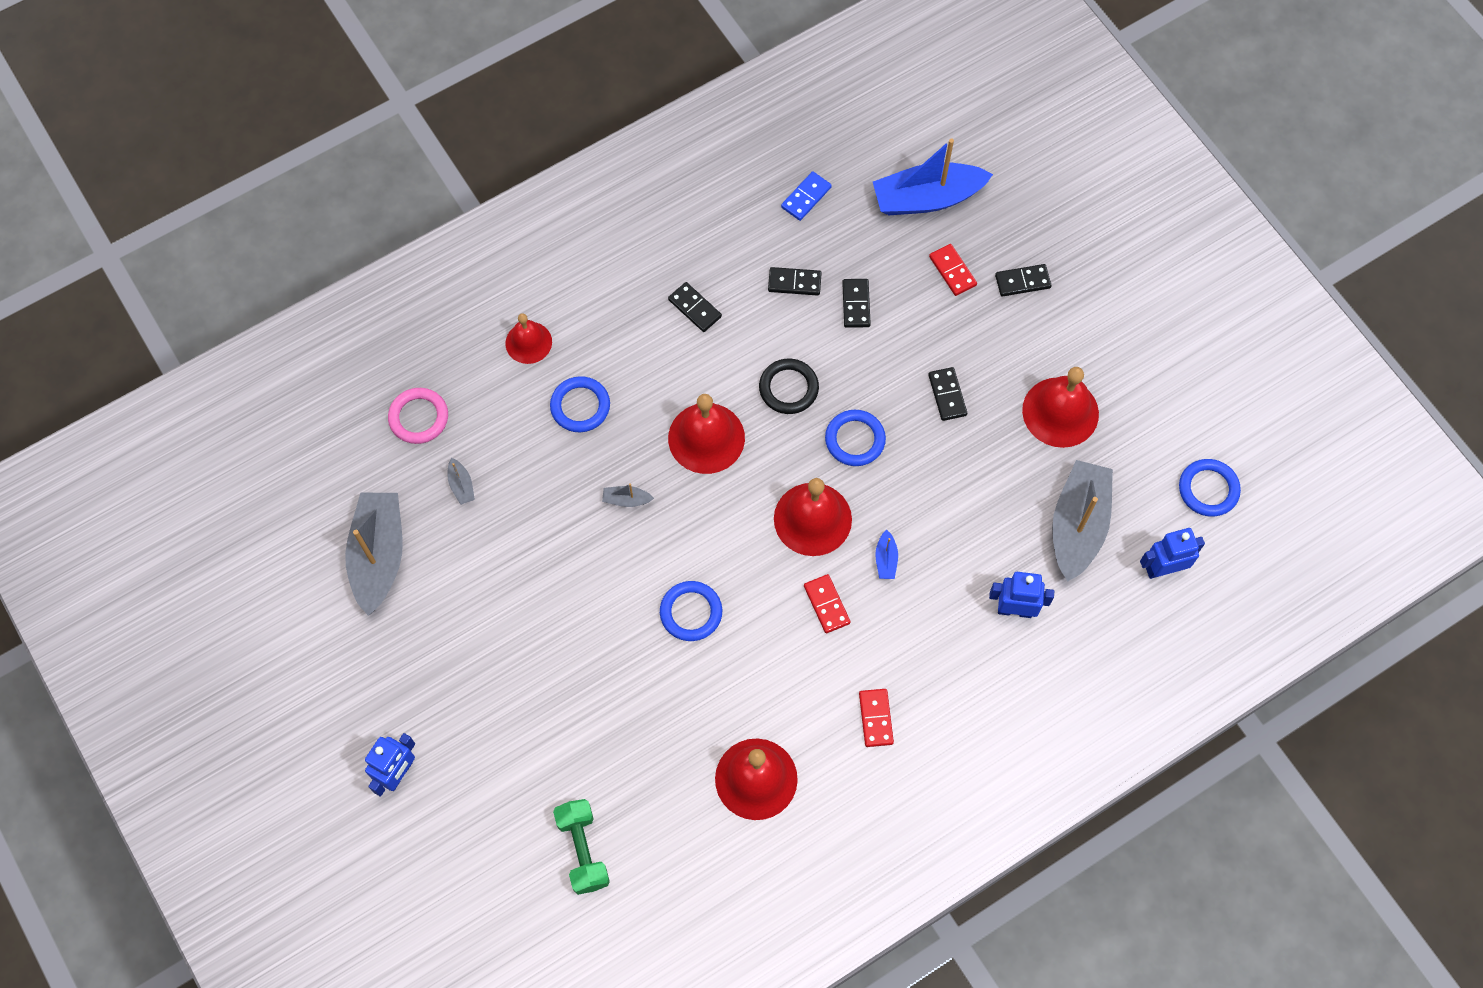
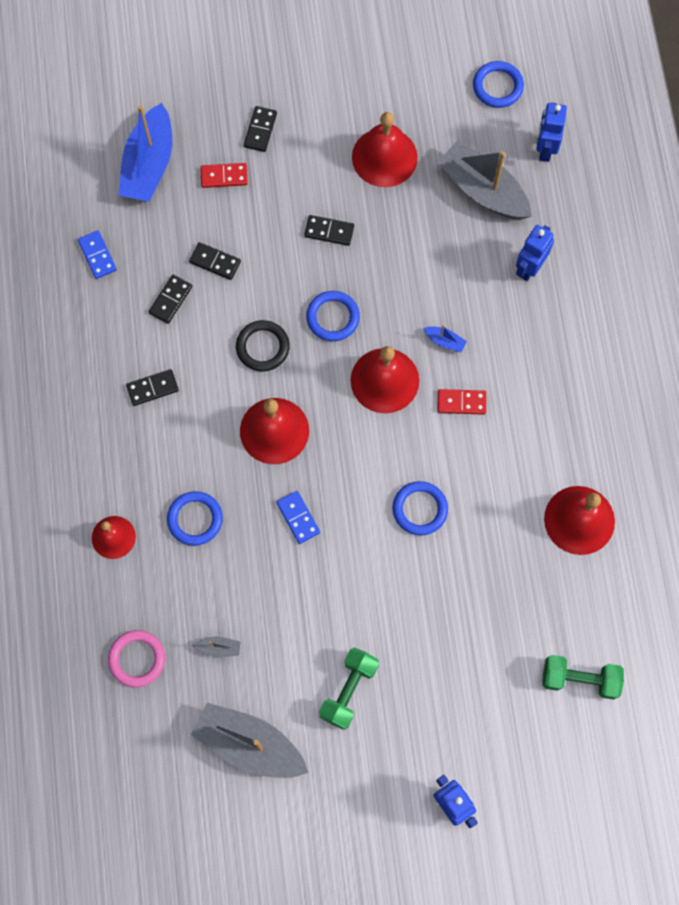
camera: 65 degrees left, 5 degrees up
(472, 625) = (349, 690): none -> green dumbbell
(626, 500) = (298, 518): grey boat -> blue domino
(875, 718) = (570, 409): red domino -> none

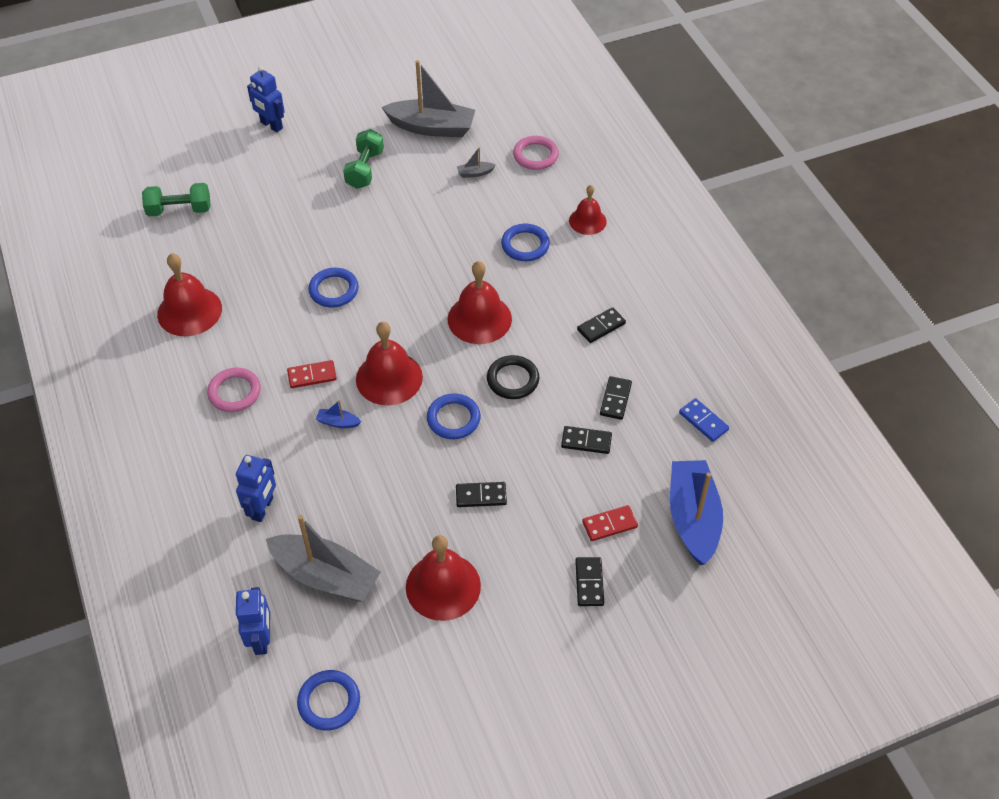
camera: 165 degrees right, 20 degrees down
(298, 518) = (438, 263): blue domino -> none
(541, 402) = (234, 392): none -> pink ring

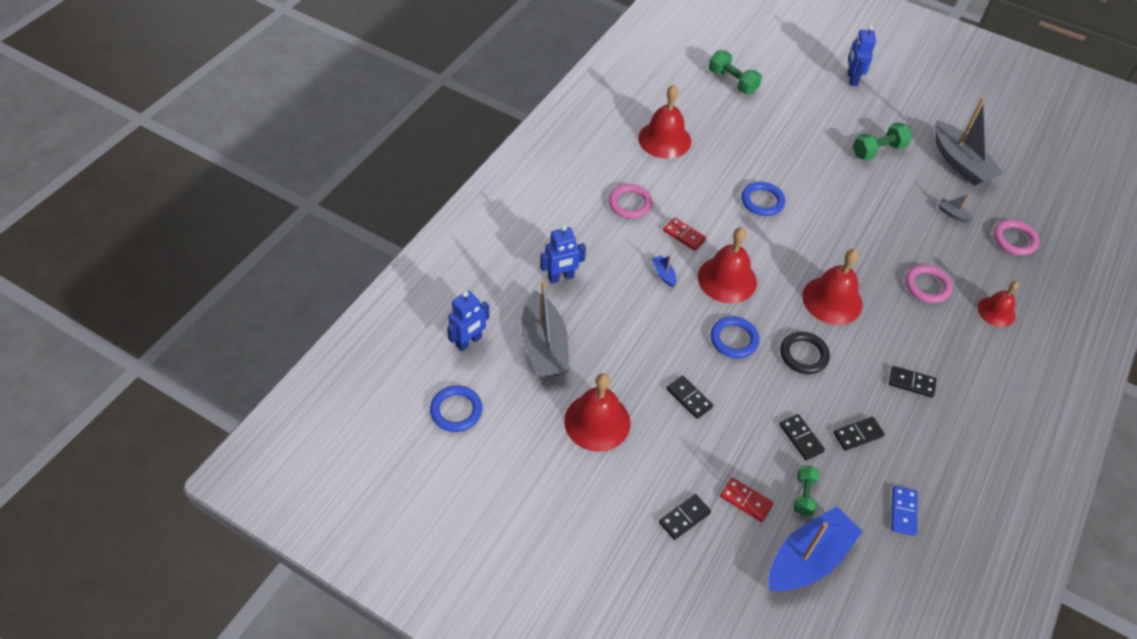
camera: 50 degrees right, 0 degrees up
(525, 245) = (927, 286): blue ring -> pink ring
(637, 478) = (804, 495): none -> green dumbbell

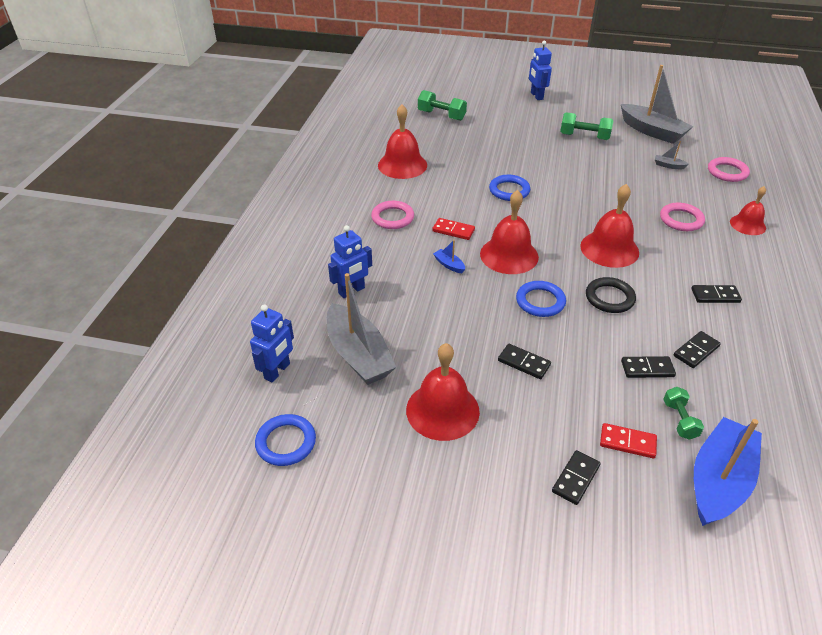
camera: 15 degrees left, 10 degrees down
(801, 438) = (647, 369): black domino -> black domino turned 45 degrees counterclockwise
(878, 151) = (584, 137): green dumbbell -> green dumbbell turned 60 degrees clockwise
(903, 511) = (778, 407): blue domino -> none

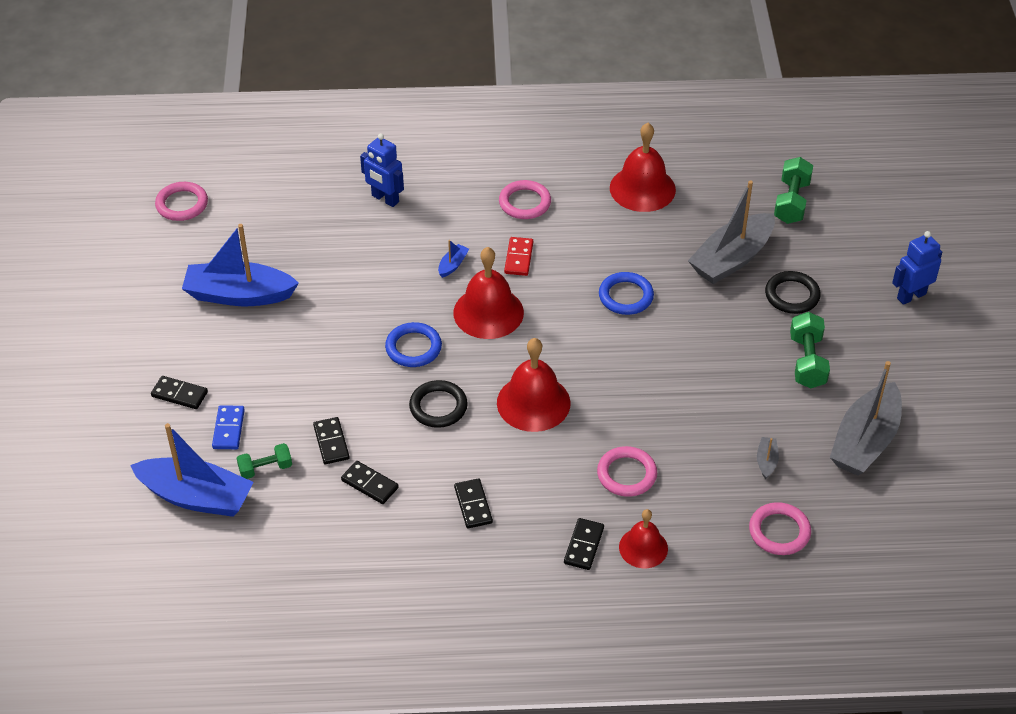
camera: 75 degrees right, 5 degrees up
(277, 371) = (260, 177): blue robot -> none
(286, 442) = (182, 204): blue ring -> pink ring
(358, 355) = (294, 224): grey boat -> grey boat (731, 259)
(442, 410) = (239, 295): red bell -> blue boat
(523, 363) = (314, 344): black domino -> black domino (583, 545)
(525, 131) = (792, 295): none -> black ring
(627, 442) = (229, 429): red domino -> blue domino

